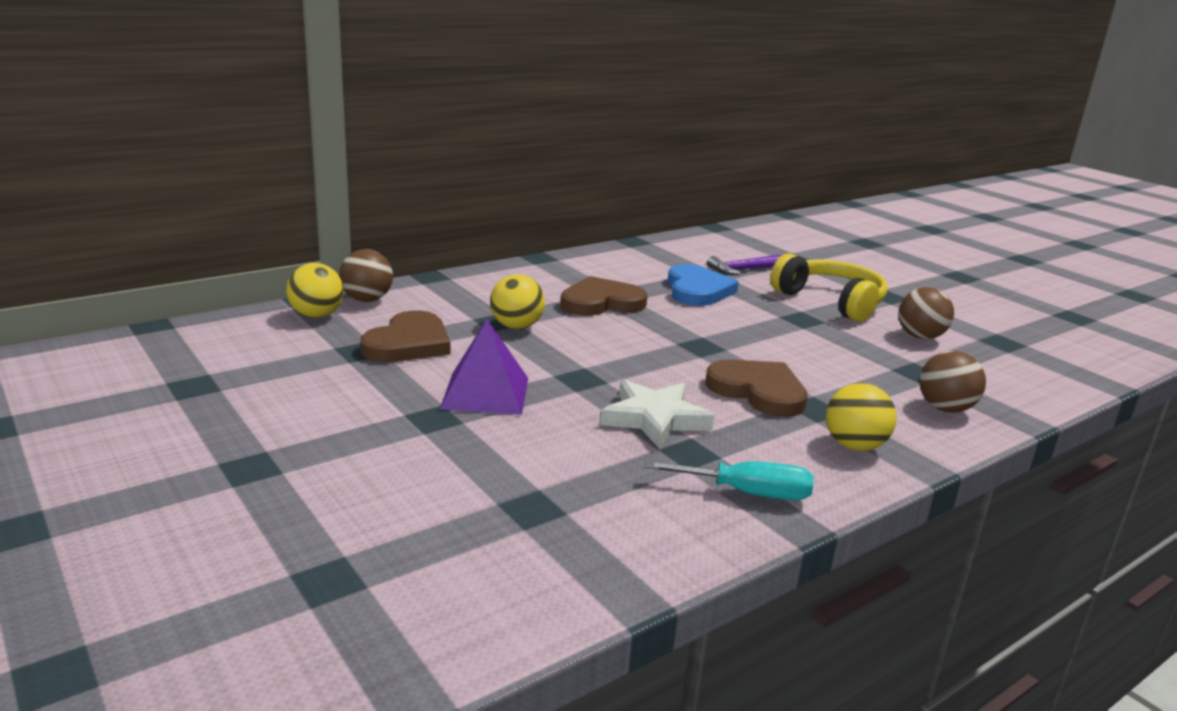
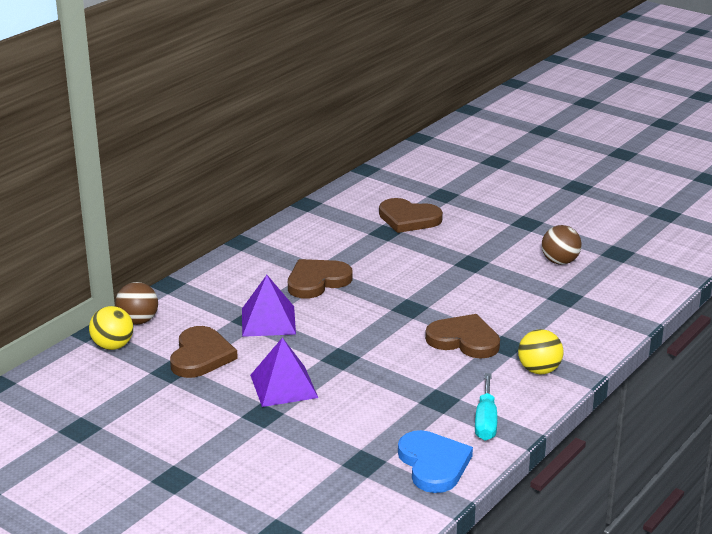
camera: 15 degrees left, 5 degrees up
(516, 326) = (268, 321): yellow ball -> purple pyramid
(654, 419) = (406, 380): white star -> none
(697, 290) = (383, 250): blue heart -> blue heart (433, 464)
(743, 270) = (408, 219): purple hammer -> brown heart
(747, 493) = (485, 421): turquoise screwdriver -> turquoise screwdriver turned 105 degrees clockwise
(831, 301) = (487, 239): yellow headphones -> none
(945, 408) = (589, 325): brown ball -> none

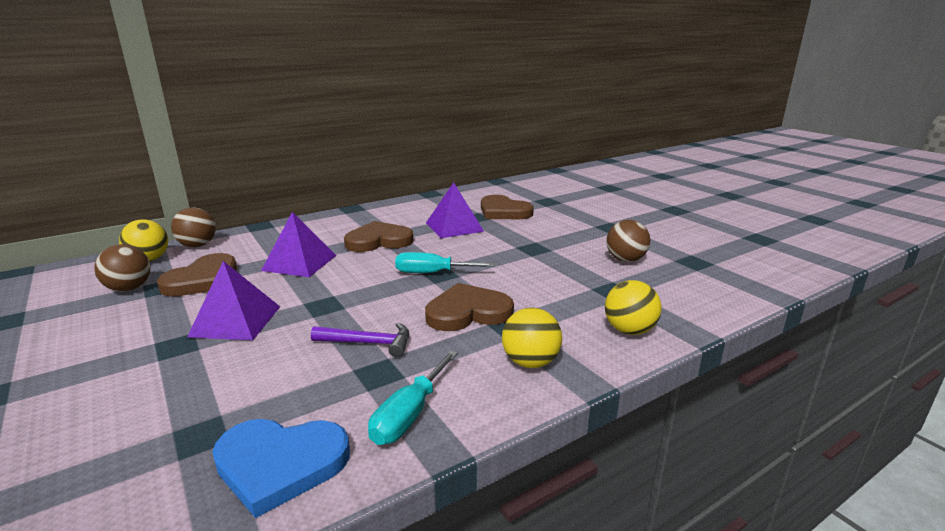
camera: 20 degrees right, 5 degrees down
(143, 378) = (129, 288): none -> brown ball
(375, 249) = (454, 227): none -> purple pyramid
(402, 308) = (432, 273): none -> turquoise screwdriver
(410, 381) = (368, 343): none -> purple hammer
(433, 464) = (280, 464): blue heart -> blue heart turned 90 degrees clockwise
(464, 340) = (468, 312): brown heart -> brown heart turned 60 degrees counterclockwise
(594, 331) = (629, 330): none -> yellow ball

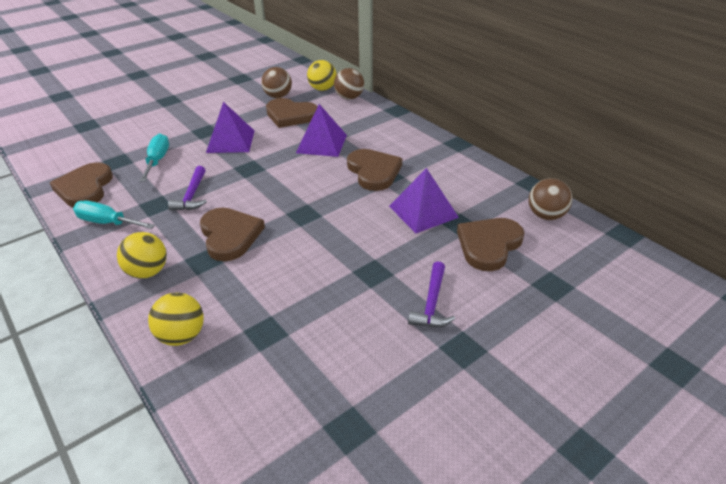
camera: 85 degrees right, 15 degrees up
(280, 464) = (85, 188): blue heart -> brown heart
(432, 273) = (304, 209): turquoise screwdriver -> turquoise screwdriver (157, 160)
(568, 232) = (432, 303): none -> purple hammer
(625, 260) = (347, 352): brown ball -> brown ball (546, 215)

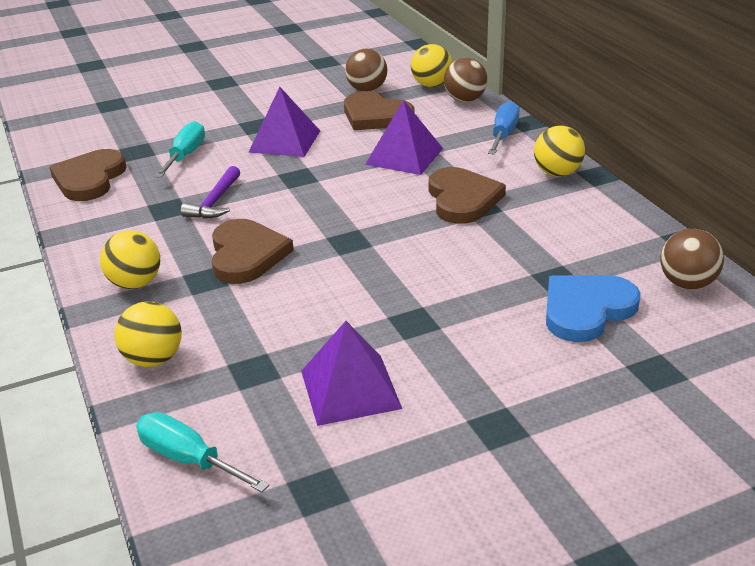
camera: 15 degrees right, 5 degrees down
(107, 223) = (104, 222): turquoise screwdriver -> turquoise screwdriver (188, 459)
(384, 120) = (503, 134): none -> blue screwdriver
(423, 211) = (511, 257): purple pyramid -> purple pyramid (350, 389)
(431, 145) = (557, 173): none -> yellow ball
(432, 303) = (478, 369): purple hammer -> none
(489, 245) = (586, 310): brown heart -> blue heart

